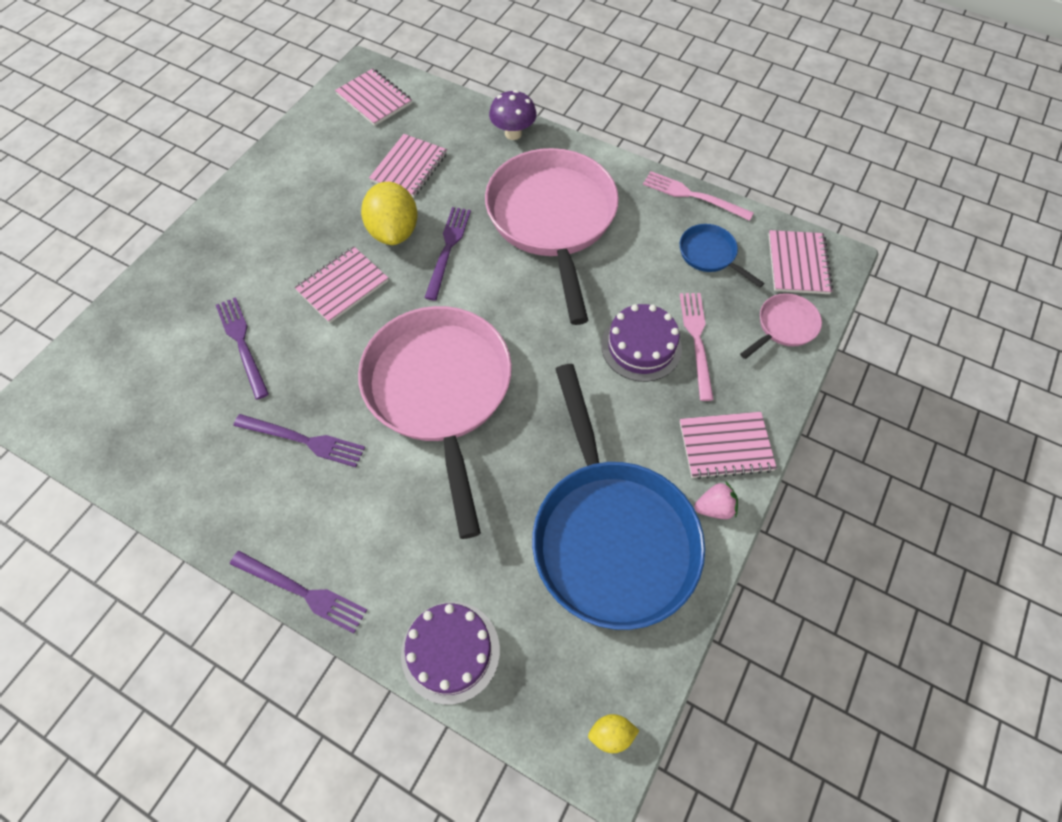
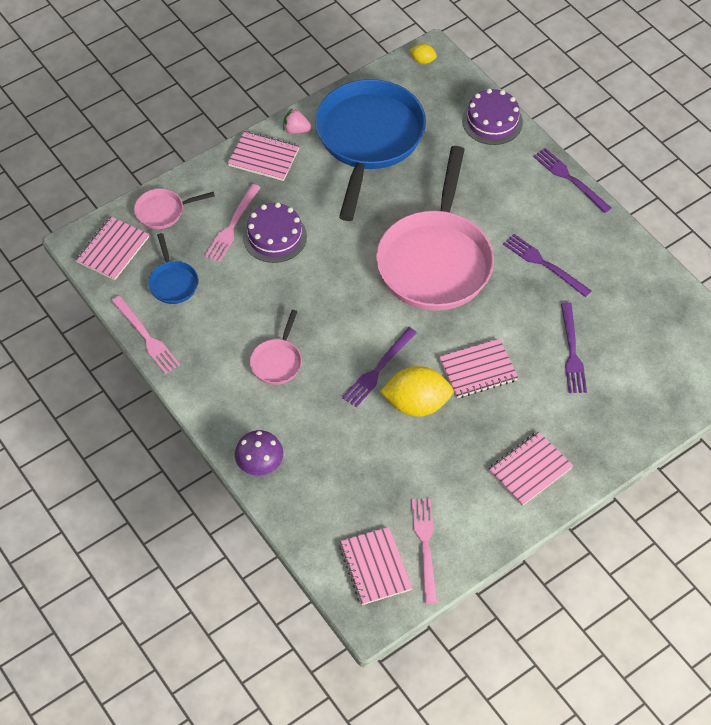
camera: 155 degrees left, 5 degrees down
(337, 126) = (425, 546): none -> pink fork
(394, 231) = (416, 404): yellow lemon -> yellow lemon turned 75 degrees clockwise
(409, 167) = (375, 466): pink notebook -> pink notebook (530, 469)
(552, 220) = (277, 361): pink pan -> pink pan, size x0.43

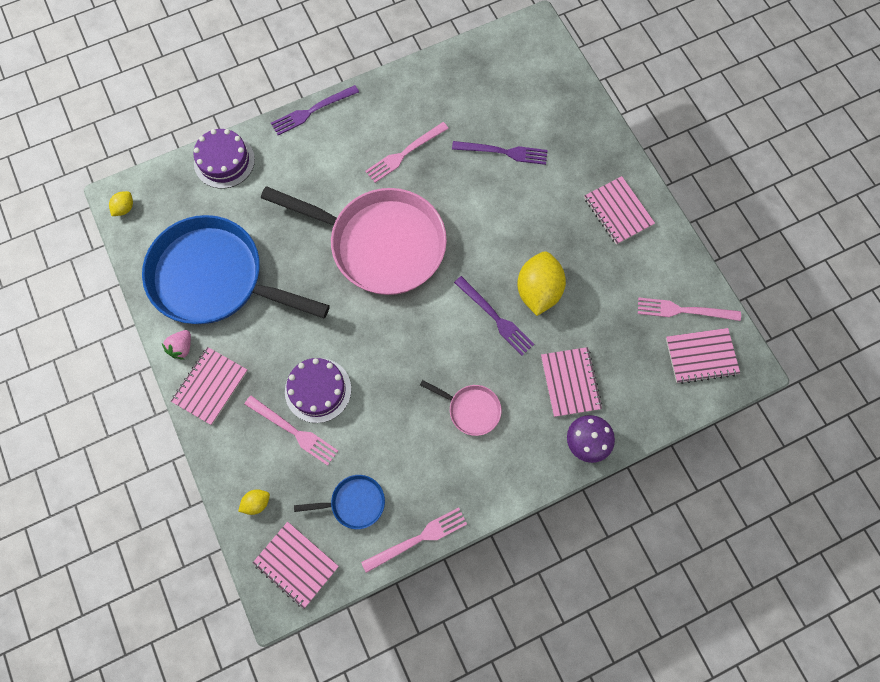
camera: 80 degrees left, 15 degrees up
(163, 211) = (256, 503): pink pan -> yellow lemon
(478, 370) = (510, 232): pink notebook -> pink notebook (570, 382)
(544, 264) = (404, 153): purple fork -> pink fork

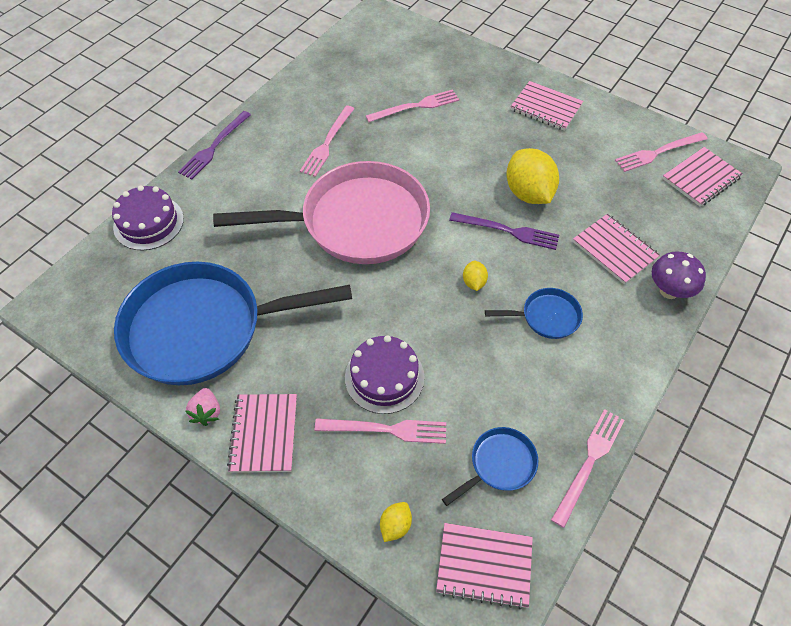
camera: 30 degrees left, 15 degrees down
(125, 208) = (59, 311): yellow lemon -> yellow lemon (474, 282)
(471, 409) = (546, 317): pink pan -> blue pan
(503, 152) = (416, 106): purple fork -> pink fork

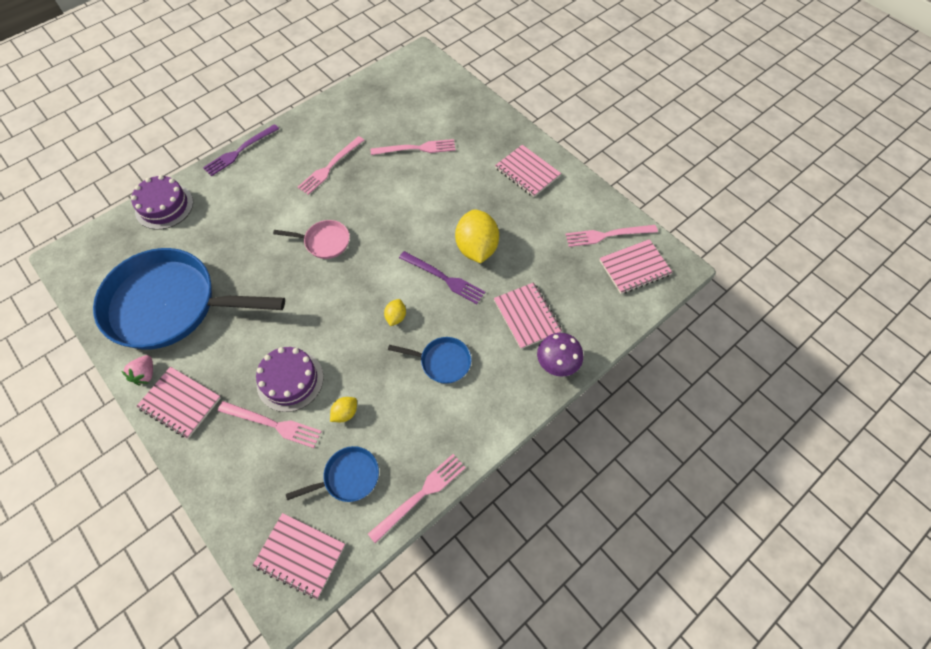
camera: 15 degrees right, 5 degrees up
(264, 434) = (180, 403): pink notebook -> pink notebook turned 75 degrees counterclockwise
(356, 222) = (324, 242): pink pan -> pink pan, size x0.43
(395, 525) = (247, 504): yellow lemon -> yellow lemon (345, 413)

